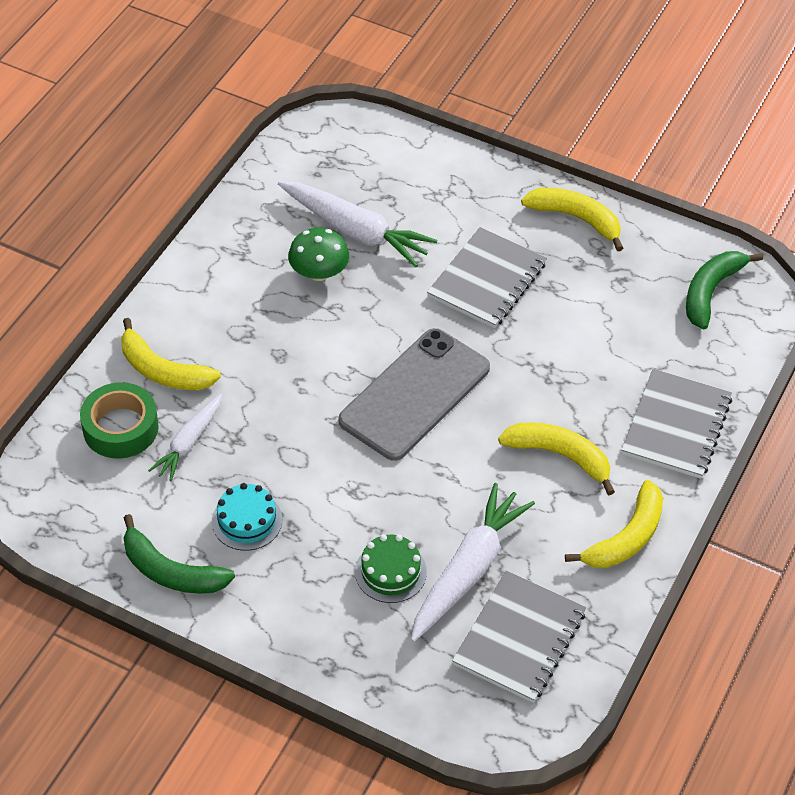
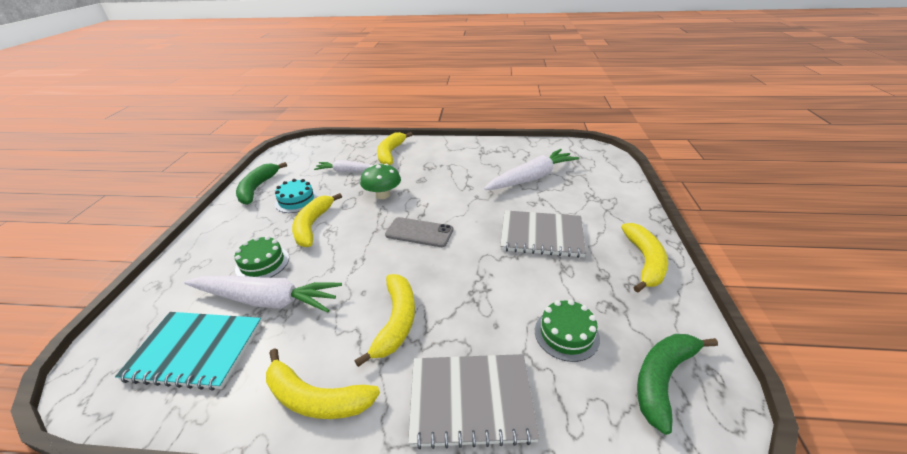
camera: 70 degrees right, 15 degrees down
(120, 428) = (349, 153): green tape -> none
(319, 272) = (490, 175): green mushroom -> green mushroom (383, 195)
(331, 508) = (313, 225): none -> yellow banana
(356, 231) = (532, 178): white carrot -> white carrot turned 135 degrees counterclockwise
(415, 394) = (419, 232): grey phone -> grey phone, size x0.57
(519, 638) = (195, 351): grey notebook -> turquoise notebook
(638, 330) = (566, 334): none -> green cake
(711, 292) = (662, 379): green banana -> green banana turned 60 degrees counterclockwise

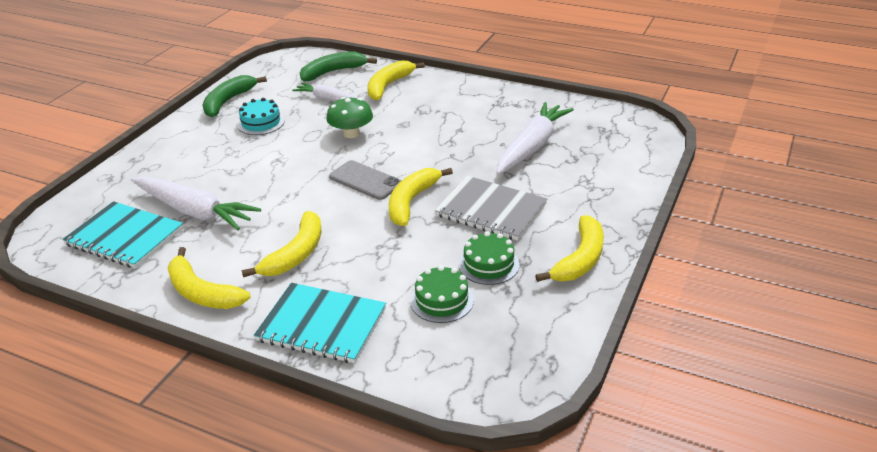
camera: 20 degrees right, 0 degrees up
(262, 263) = (203, 178): green cake -> green cake (488, 264)
(313, 225) = (264, 152): yellow banana -> yellow banana (411, 202)
(471, 400) = (321, 325): grey notebook -> turquoise notebook
(532, 178) = (532, 146): white carrot -> white carrot turned 45 degrees counterclockwise
(662, 379) = (499, 353): green banana -> green banana (333, 72)

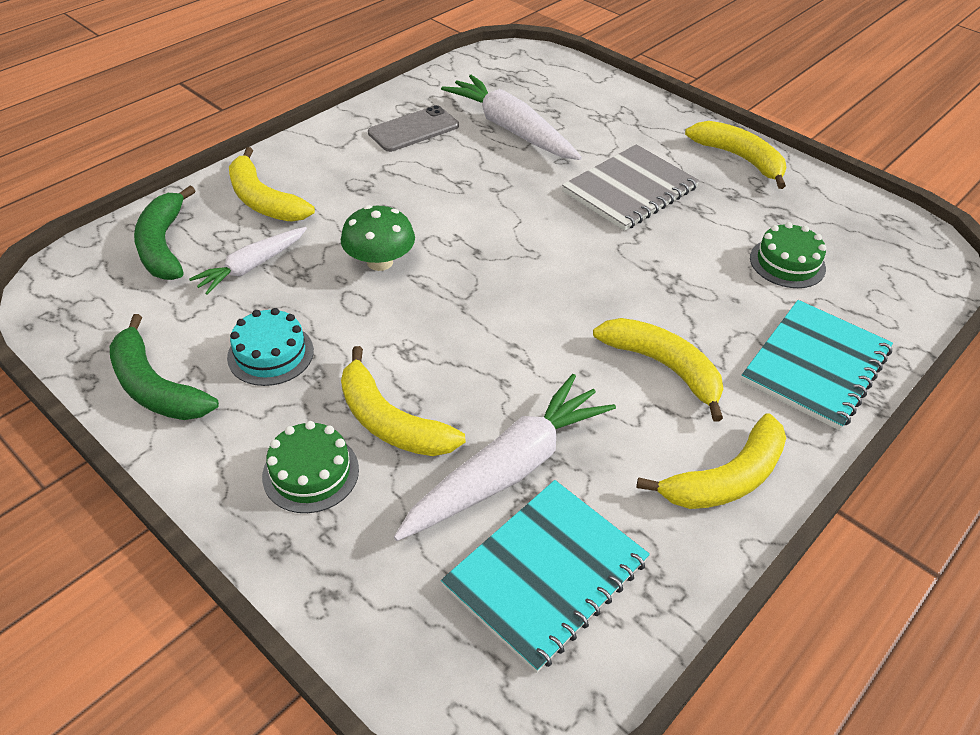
camera: 75 degrees left, 10 degrees up
(365, 180) = (515, 272): grey phone -> grey phone (413, 129)
(411, 202) = (585, 244): yellow banana -> yellow banana (390, 421)
(488, 264) = (731, 216): green cake -> green cake (311, 472)

